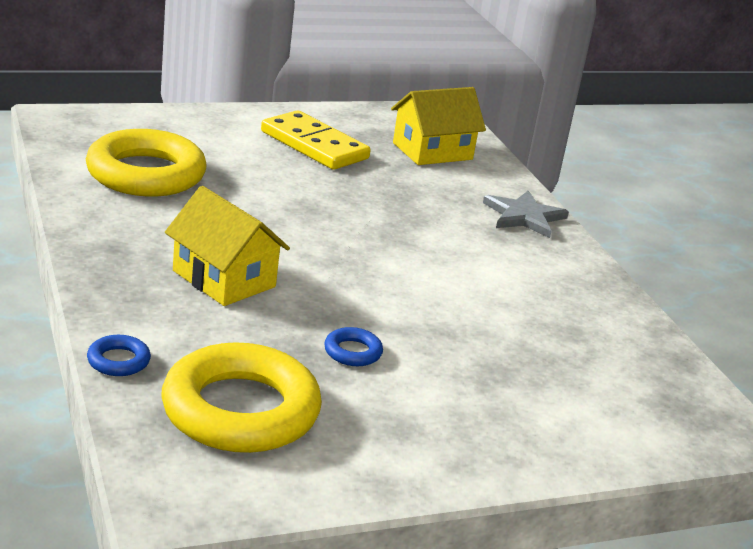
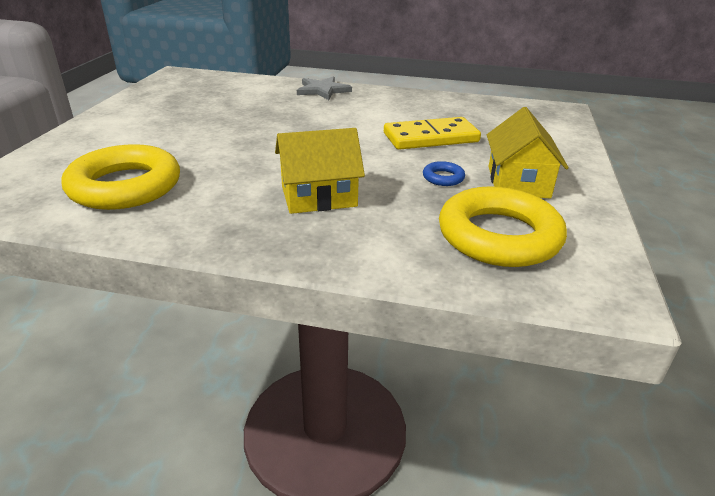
camera: 55 degrees left, 5 degrees up
(118, 361) = (409, 272): blue ring -> none
(314, 145) = (165, 117): yellow domino -> yellow domino (431, 138)
(432, 151) = (220, 89): yellow house -> yellow house (518, 182)

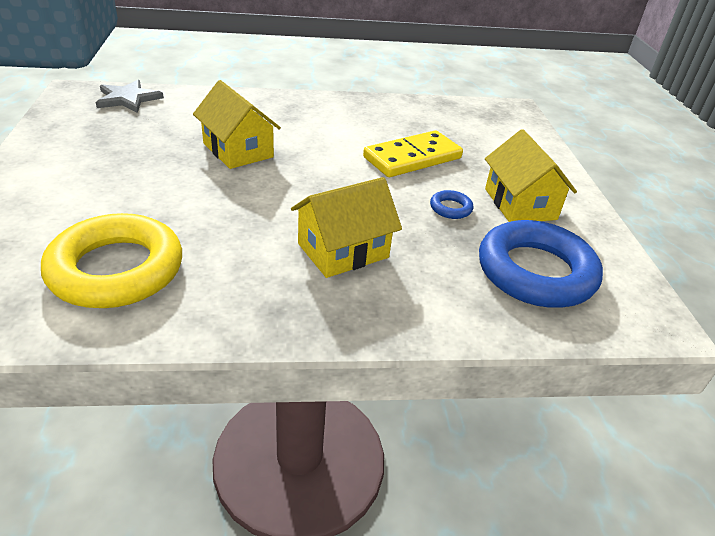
camera: 20 degrees left, 5 degrees up
(277, 119) = (238, 150): none -> yellow house
(322, 90) = (266, 103): grey star -> grey star (128, 99)
(499, 236) = (535, 272): yellow ring -> blue ring

